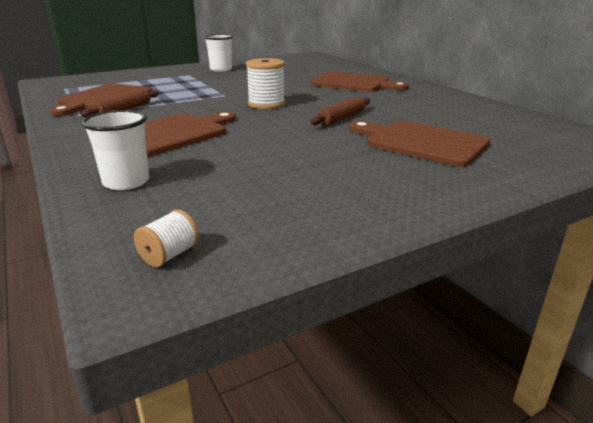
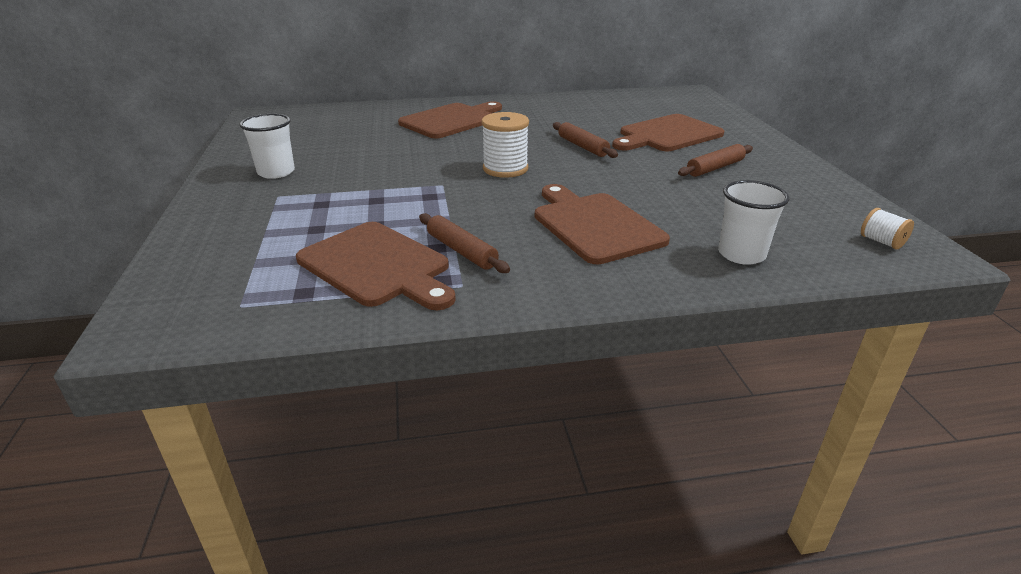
camera: 70 degrees left, 5 degrees up
(340, 166) = (715, 168): none -> brown rolling pin

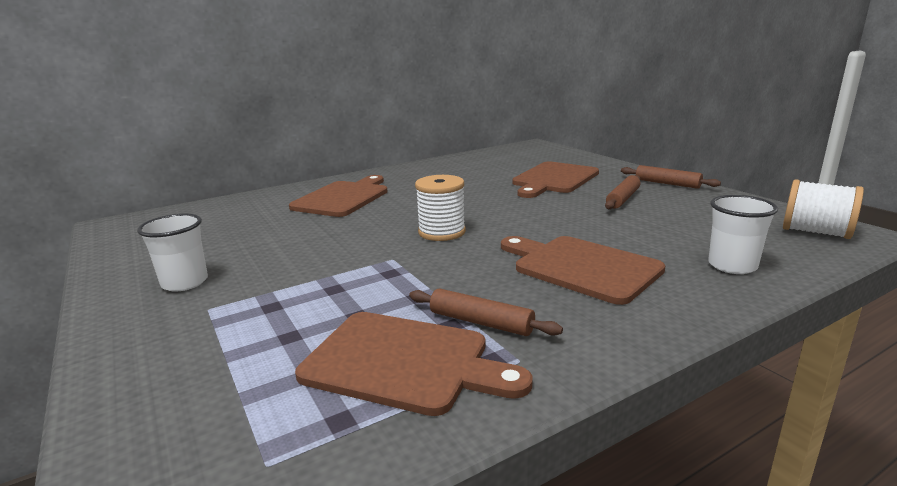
camera: 20 degrees left, 10 degrees down
(583, 146) = (493, 200): brown rolling pin -> brown rolling pin (667, 183)
(881, 242) = (815, 232): white spool -> white spool, size x1.84

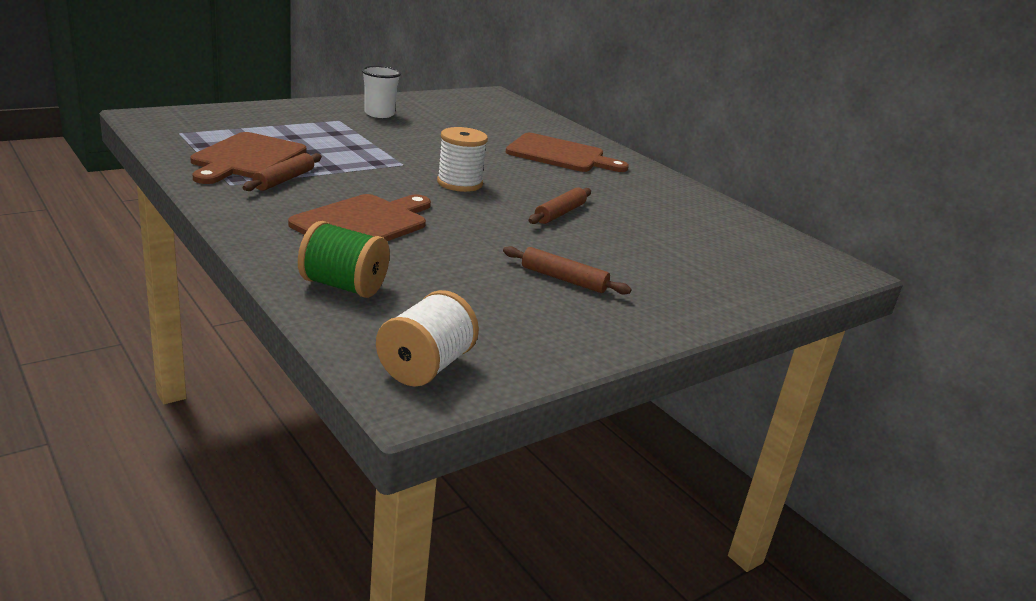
camera: 80 degrees right, 5 degrees up
(553, 179) = (645, 254): brown cutting board -> none
(667, 183) = (638, 324): brown rolling pin -> brown rolling pin (560, 213)
(732, 266) = (343, 286): white cup -> green spool

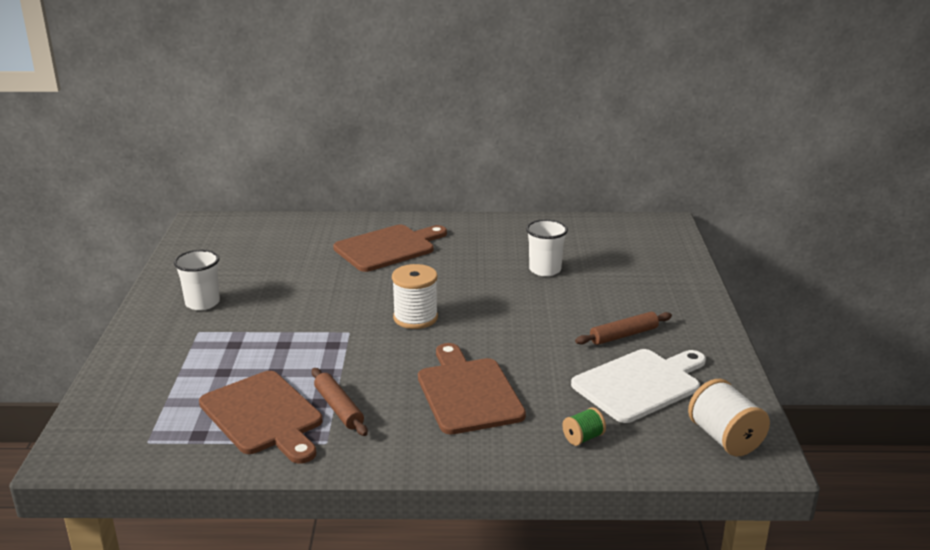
camera: 50 degrees left, 0 degrees up
(343, 286) = (583, 438): green spool -> green spool, size x0.54
(478, 301) = (640, 384): none -> white cutting board
(560, 213) = (509, 294): brown rolling pin -> none
(631, 222) = (545, 270): none -> white cup

